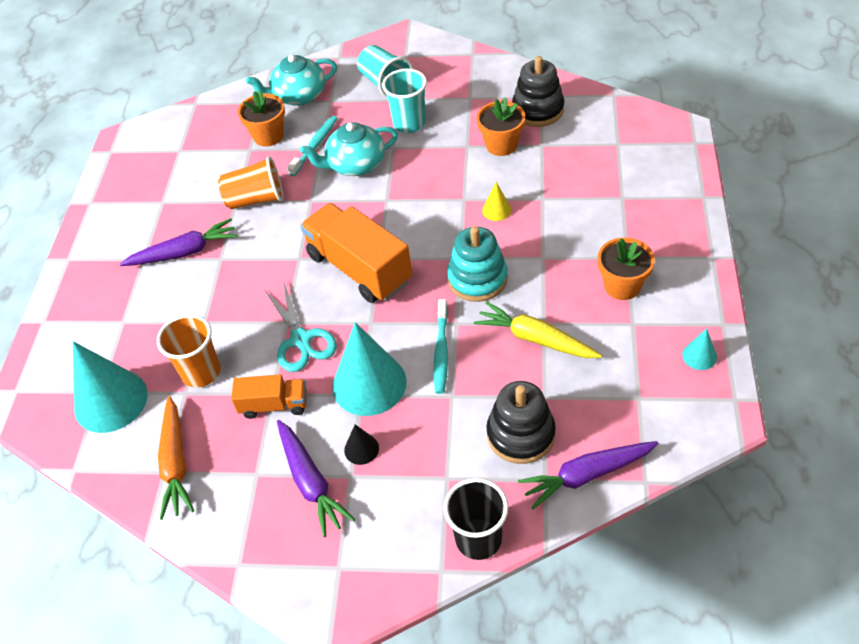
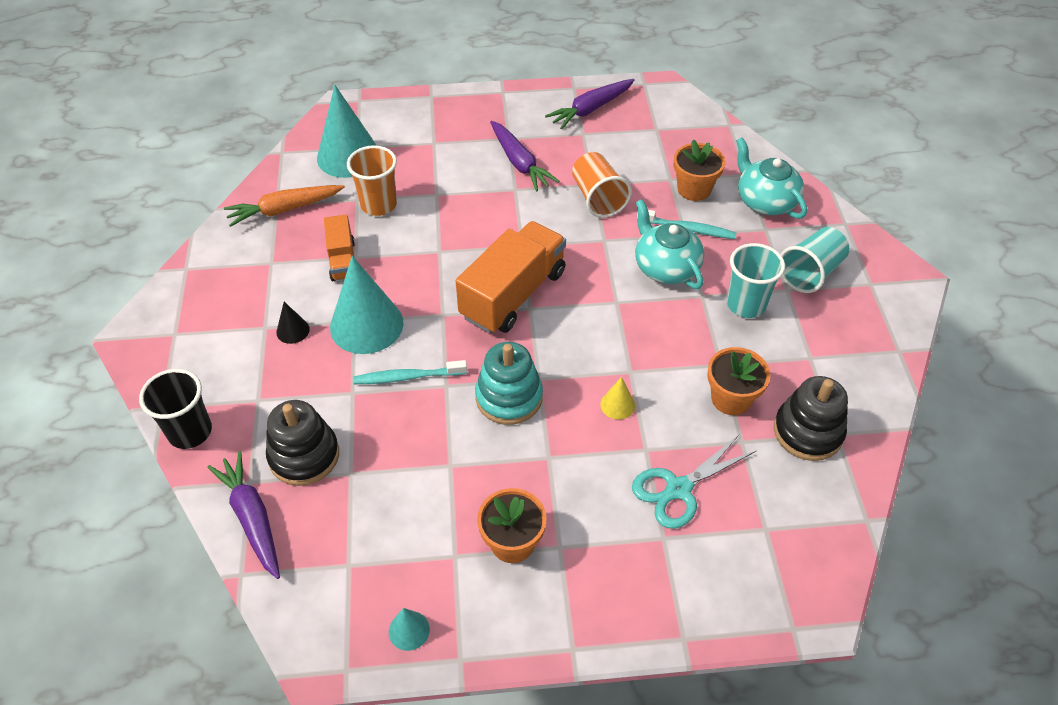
camera: 75 degrees right, 0 degrees up
(301, 339) = (418, 265): turquoise scissors -> turquoise scissors (679, 489)
(311, 482) = (260, 300): purple carrot -> purple carrot (590, 109)
(535, 339) = (427, 459): yellow carrot -> none

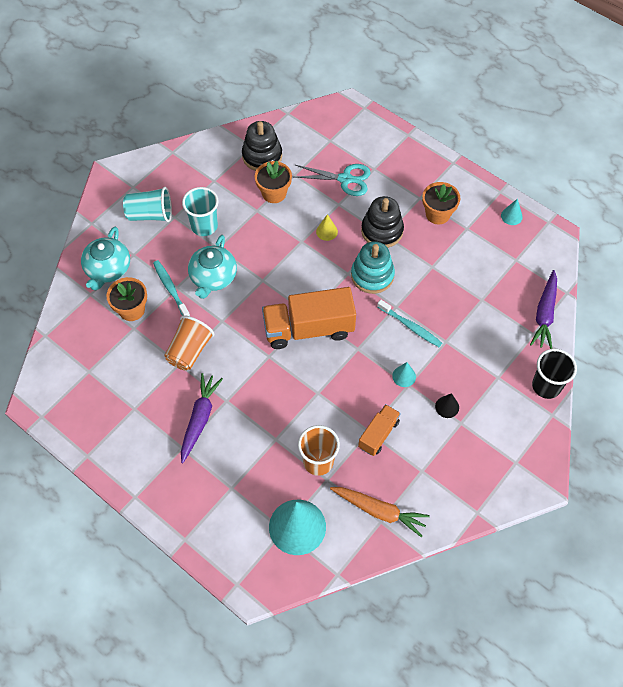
camera: 135 degrees left, 10 degrees up
(304, 456) = (497, 326): black stacking toy -> black stacking toy (382, 231)
(366, 325) = (404, 376): turquoise cone -> turquoise cone, size x0.45
(590, 109) = (103, 425): purple carrot -> none

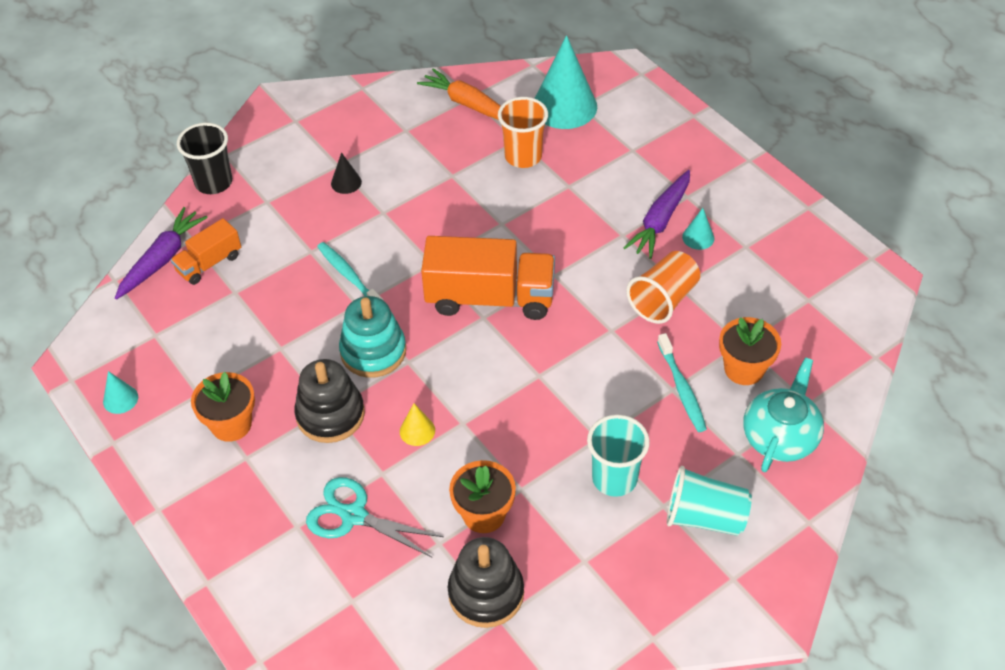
camera: 165 degrees left, 10 degrees down
(213, 277) = (613, 393): turquoise teapot -> none
(378, 434) = (441, 170): orange truck -> orange truck (209, 263)
(404, 376) = (384, 222): turquoise cone -> turquoise cone (698, 237)

